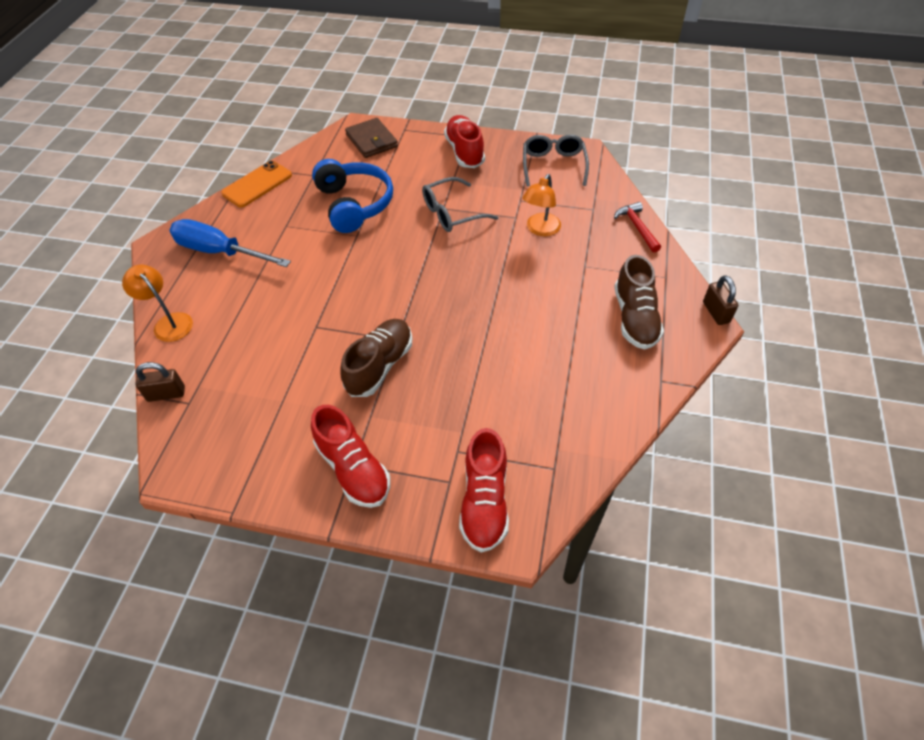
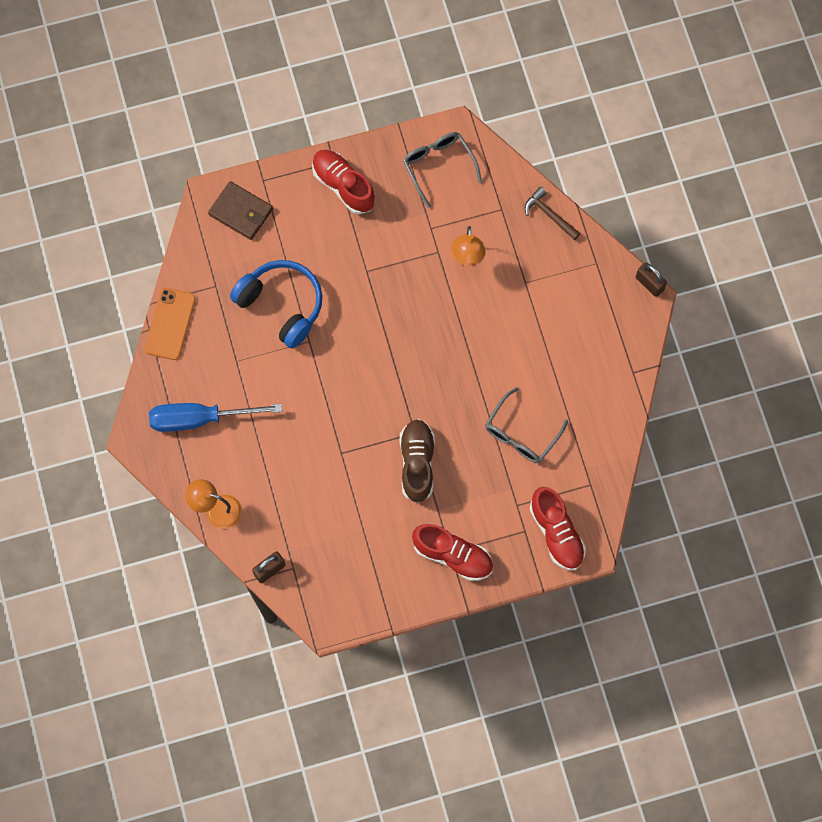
camera: 30 degrees left, 20 degrees up
(452, 213) = (379, 273): grey glasses -> grey glasses (521, 433)
(635, 318) = (589, 320): brown shoe -> none
(637, 227) = (549, 215): red hammer -> brown hammer

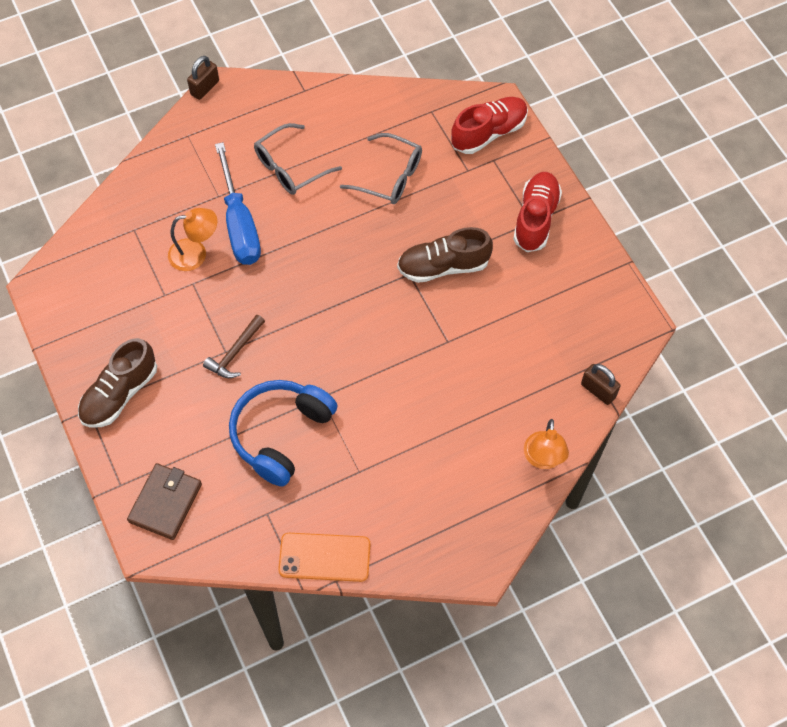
camera: 100 degrees left, 10 degrees down
(200, 419) = (438, 498): blue screwdriver -> blue screwdriver (239, 224)
(343, 186) = (120, 394): red shoe -> brown shoe
(438, 167) = (87, 298): grey glasses -> grey glasses (291, 167)
(549, 215) = (136, 184): brown hammer -> brown hammer (235, 353)

